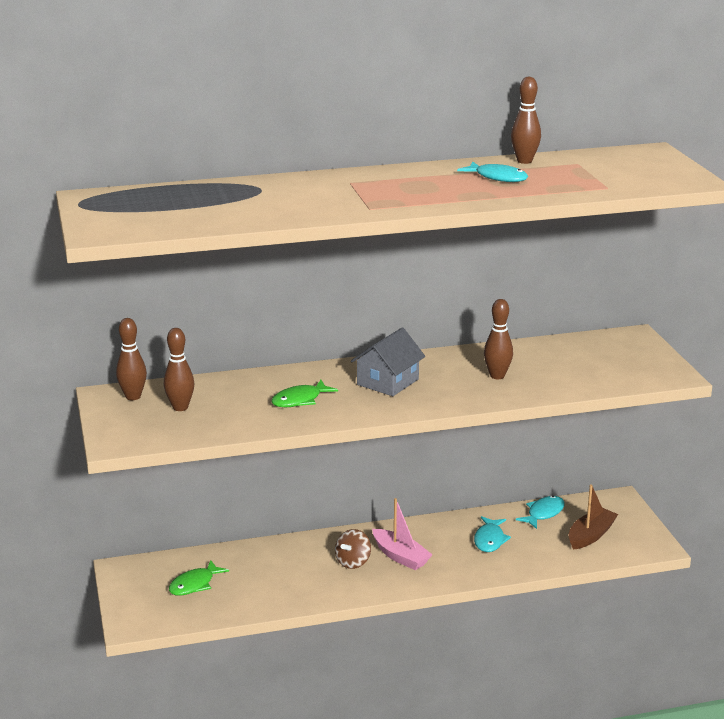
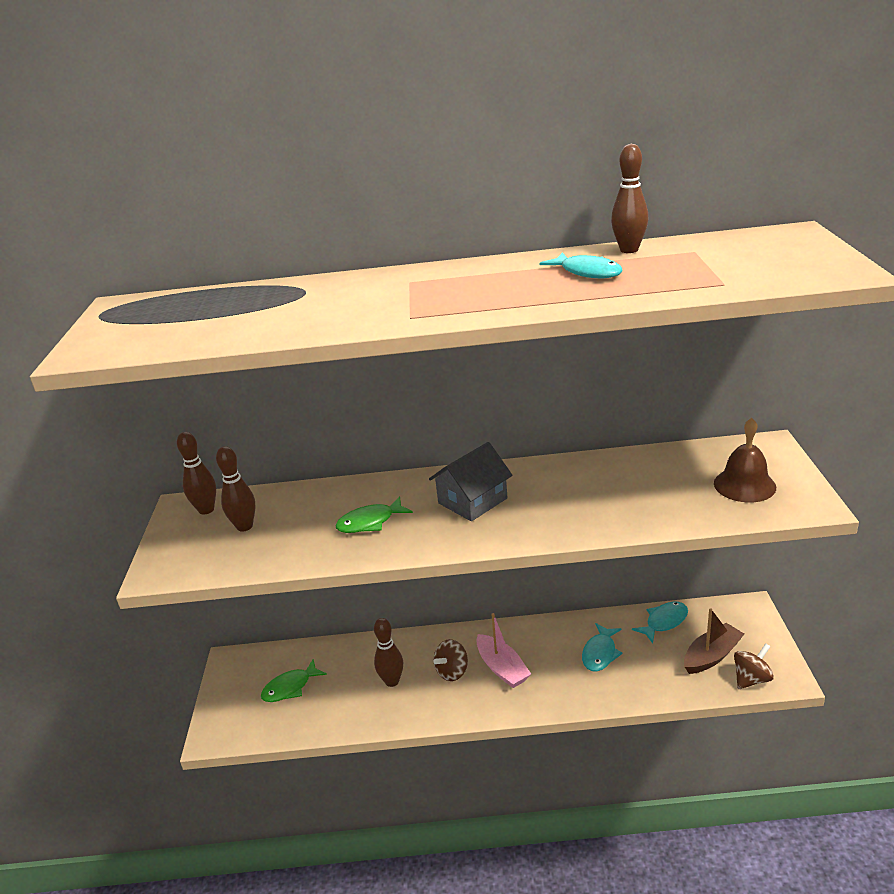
camera: 15 degrees right, 5 degrees up
(497, 376) = (597, 497): brown bowling pin -> brown bowling pin (392, 681)
(619, 364) = (744, 485): none -> brown bell
(627, 549) = (751, 679): none -> brown spinning top

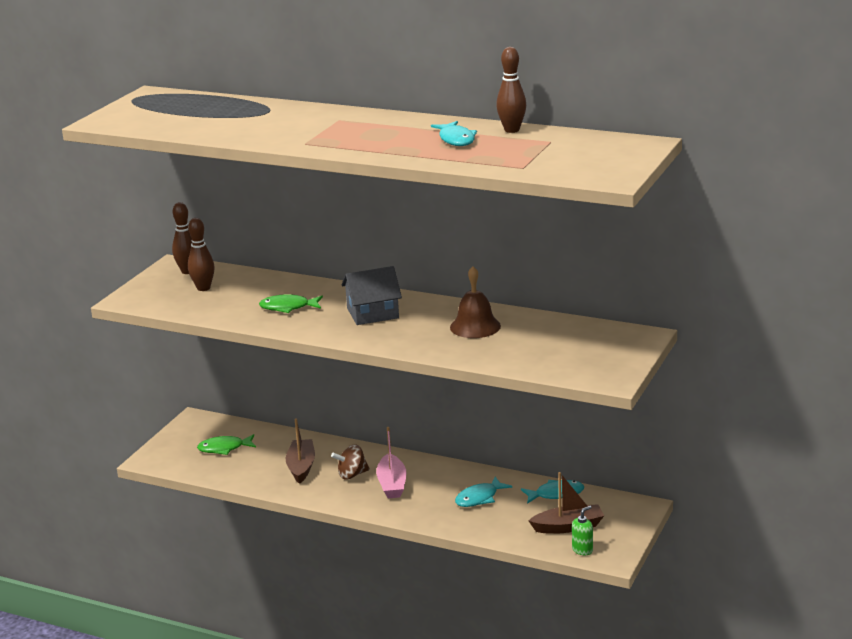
camera: 25 degrees right, 5 degrees down
(392, 681) = (301, 467): brown bowling pin -> brown boat
(744, 485) = (582, 355): brown bell -> brown bell (475, 326)
(751, 679) = (582, 550): brown spinning top -> green soap dispenser

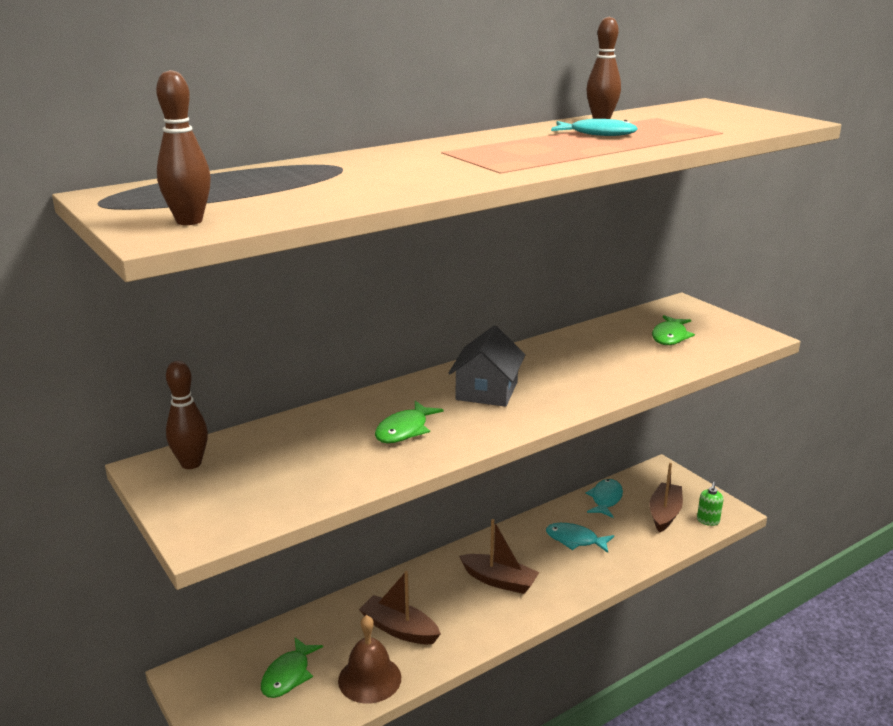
camera: 60 degrees left, 0 degrees up
(203, 288) = (262, 467): brown bowling pin -> brown bowling pin (189, 221)
(352, 475) = (454, 600): brown spinning top -> none
(392, 484) = (499, 581): pink boat -> brown boat
(475, 326) = (583, 355): brown bell -> brown bell (369, 679)
(479, 498) = (575, 540): turquoise fish -> turquoise fish turned 120 degrees clockwise
(559, 347) = (670, 336): none -> green fish
(582, 550) = (708, 521): green soap dispenser -> green soap dispenser turned 150 degrees counterclockwise

